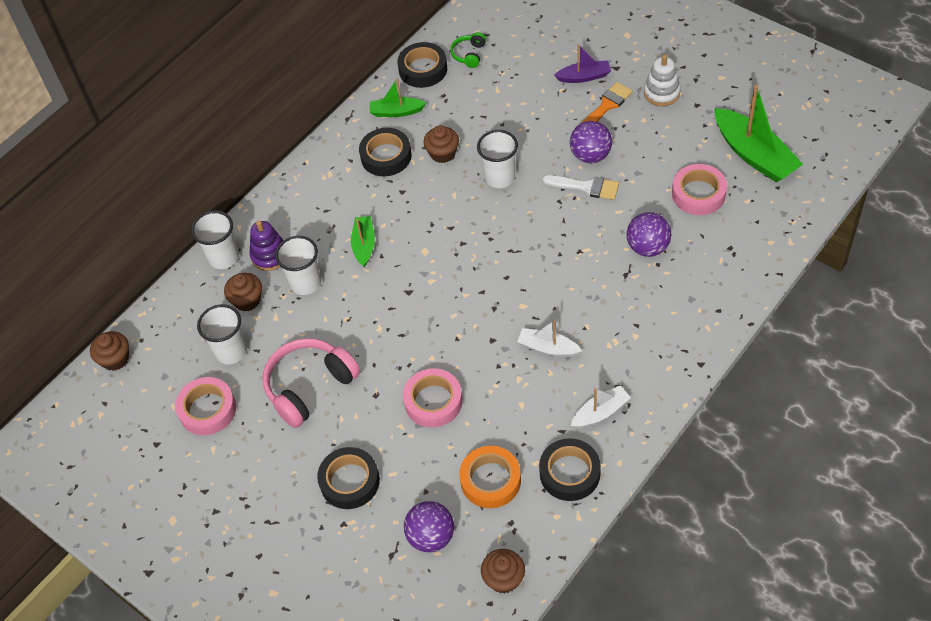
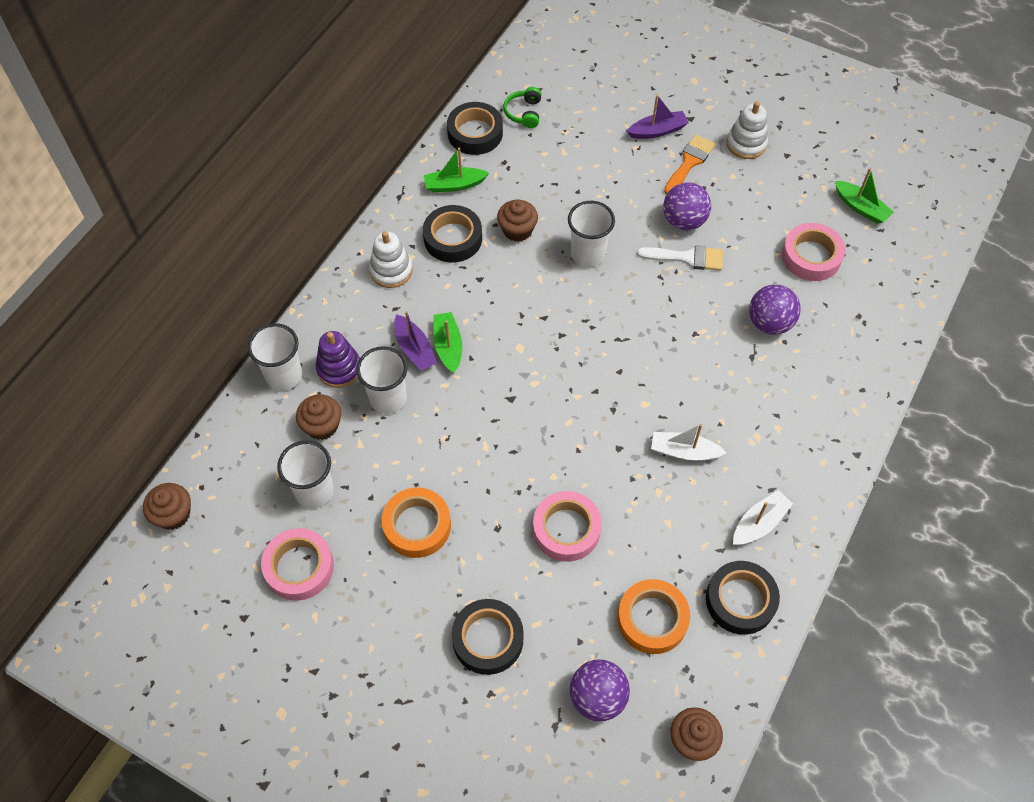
camera: 15 degrees left, 5 degrees up
(309, 386) = (417, 526): pink headphones -> orange tape
(328, 179) = (391, 271): none -> white stacking toy
(335, 245) = (414, 349): none -> purple boat
(754, 155) = (861, 207): green boat -> green boat, size x0.55

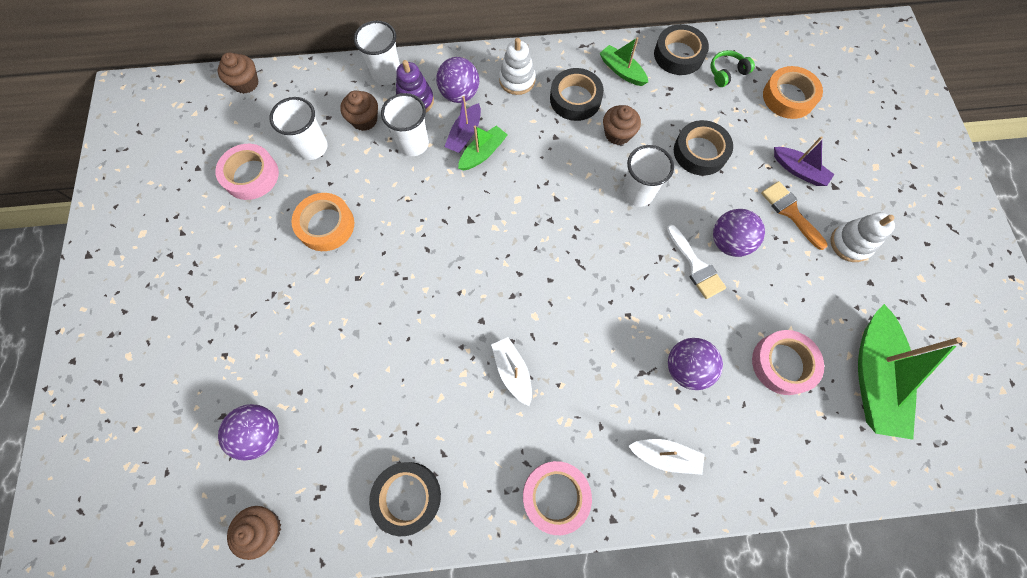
camera: 55 degrees right, 10 degrees up
(365, 327) = (460, 94): none -> purple ball
(488, 639) = (265, 326): black tape -> black tape (700, 152)
(566, 529) = (386, 326): pink tape -> pink tape (556, 496)
(652, 619) = (349, 435): orange tape -> orange tape (788, 97)
(689, 162) = (790, 212): orange brush -> orange brush turned 120 degrees counterclockwise
(759, 523) = (488, 471): white boat -> white boat (665, 456)
(861, 207) = (873, 377): green boat -> green boat, size x1.83

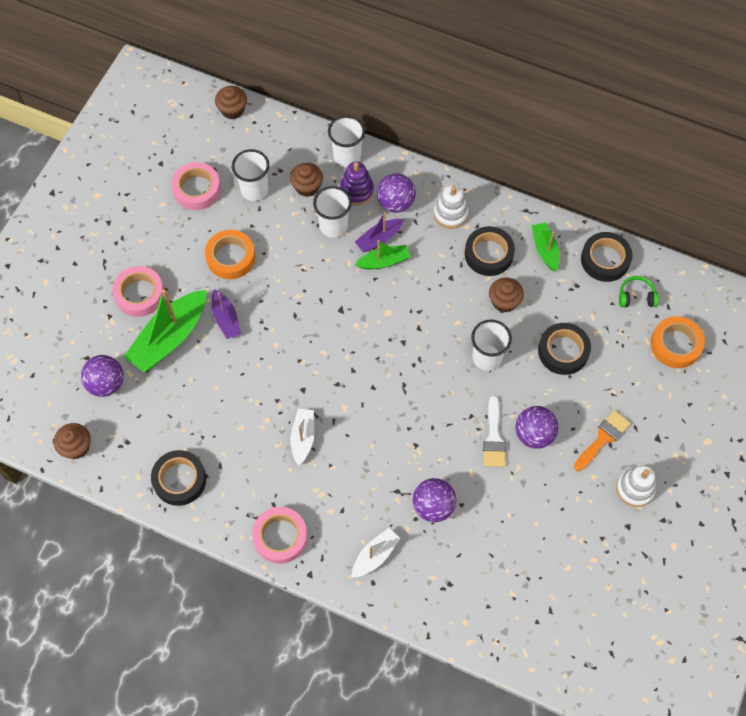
camera: 30 degrees right, 5 degrees down
(665, 456) = (375, 555): white boat -> white boat turned 90 degrees counterclockwise
(783, 364) = (510, 544): pink tape -> pink tape (139, 294)
(790, 212) = (603, 438): orange brush -> orange brush turned 45 degrees clockwise
(798, 170) = (636, 409): purple boat -> purple boat (226, 319)
(873, 377) = (574, 593): green boat -> green boat (170, 337)

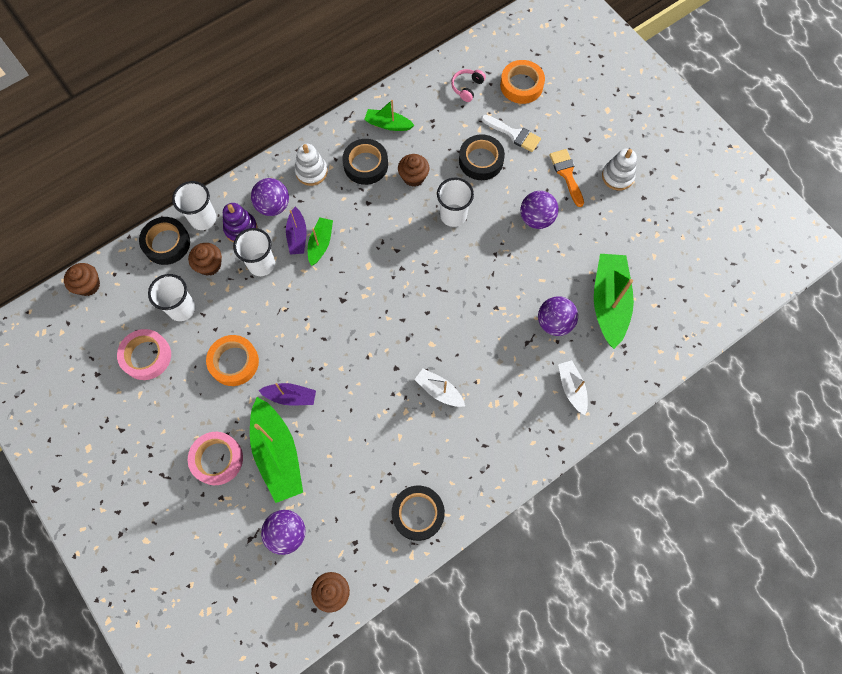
camera: 60 degrees left, 5 degrees up
(280, 537) = (516, 455): pink tape -> none
(486, 548) = (609, 303): none -> green boat
(494, 438) = (523, 248): white brush -> white brush (514, 134)
(605, 260) = (423, 90): black tape -> black tape (166, 243)
(636, 296) = (467, 87): green headphones -> pink headphones

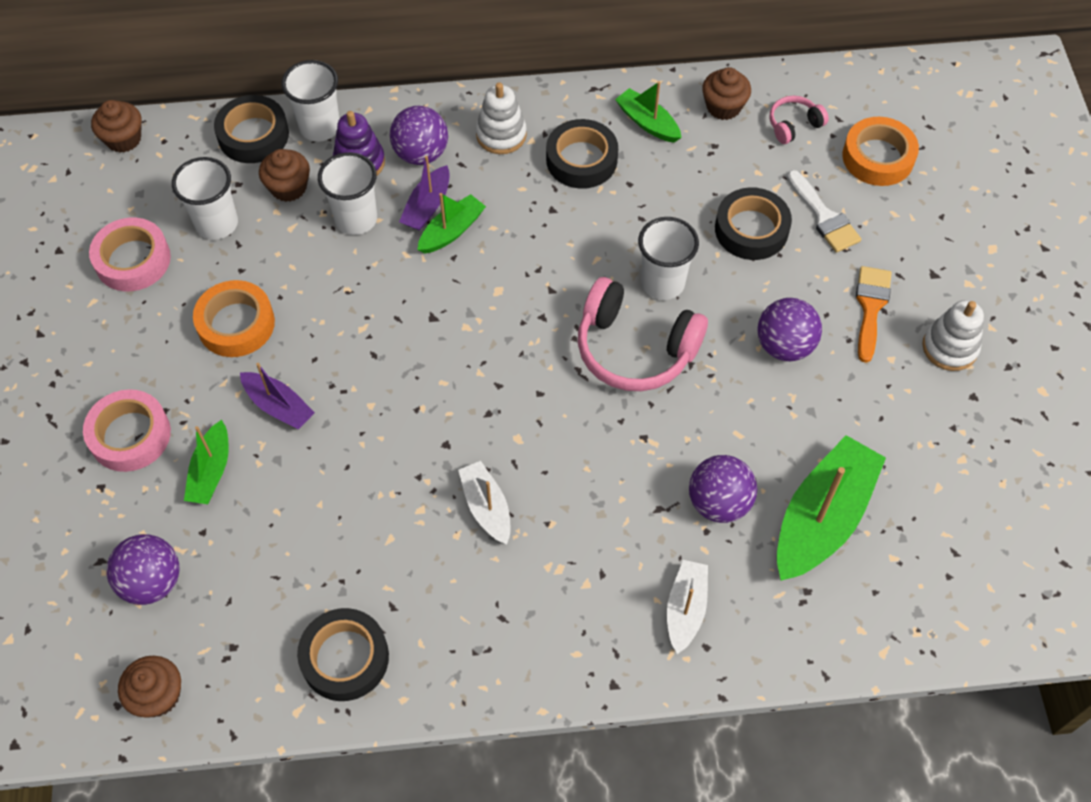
camera: 30 degrees right, 10 degrees down
(277, 454) = (211, 471): green boat -> green boat, size x0.55
(413, 177) = (638, 206): brown cupcake -> brown cupcake (723, 107)
(461, 260) = (635, 349): none -> pink headphones

